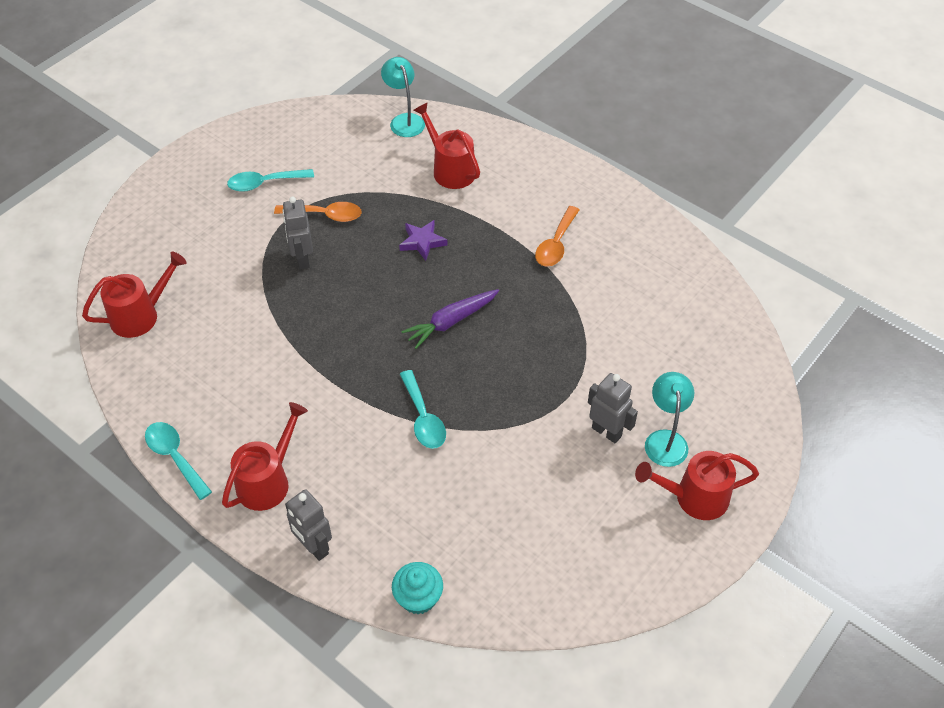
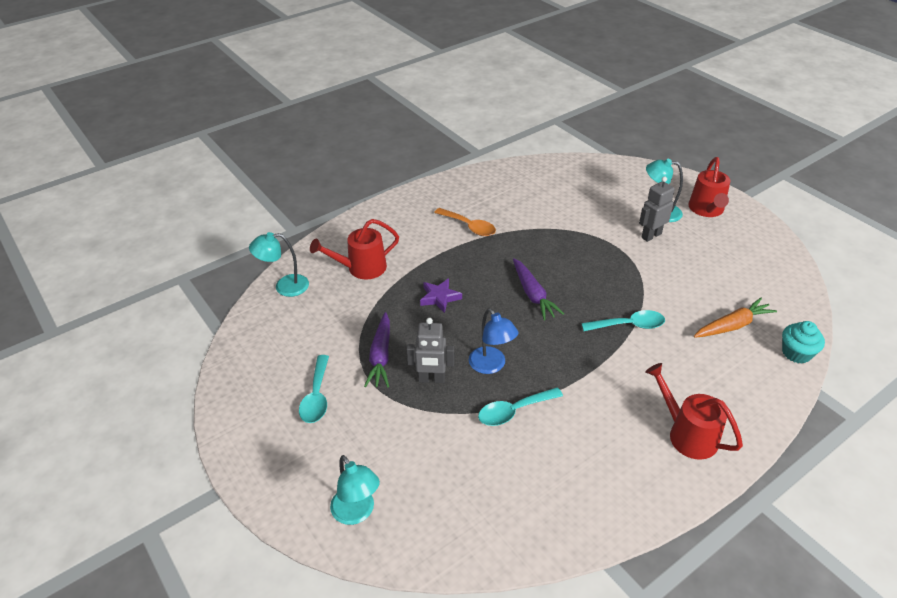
camera: 75 degrees left, 10 degrees down
(141, 315) = (465, 523): red watering can -> none
(144, 242) = (357, 513): none -> turquoise lamp
(175, 457) = (657, 505): turquoise spoon -> turquoise spoon (514, 411)
(314, 547) = (755, 410): grey robot -> none
(325, 215) = (381, 356): orange spoon -> purple carrot
(331, 302) = (491, 366): none -> blue lamp
(451, 527) = (732, 325): none -> orange carrot

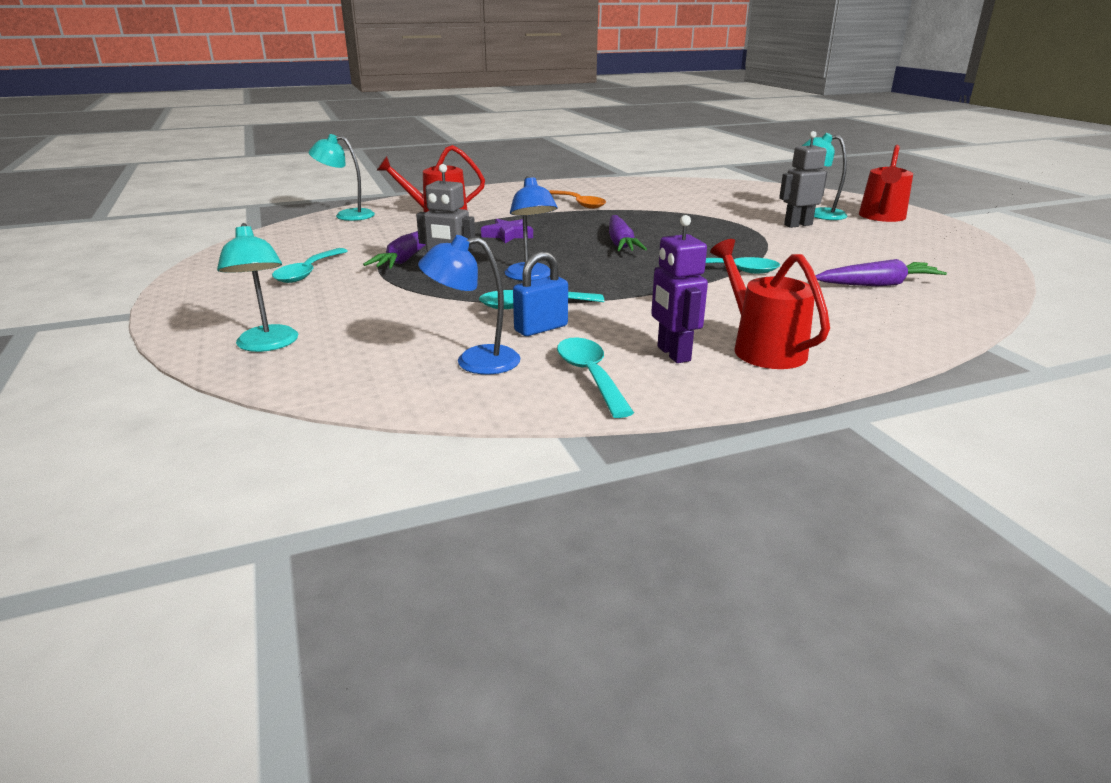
camera: 15 degrees right, 15 degrees down
(512, 498) = (474, 361): none -> blue lamp
(535, 442) = (541, 328): none -> blue padlock
(595, 497) = (590, 376): none -> turquoise spoon
(635, 456) = (673, 354): none -> purple robot
(732, 325) = (877, 284): orange carrot -> purple carrot
(796, 353) = (966, 311): turquoise cupcake -> none

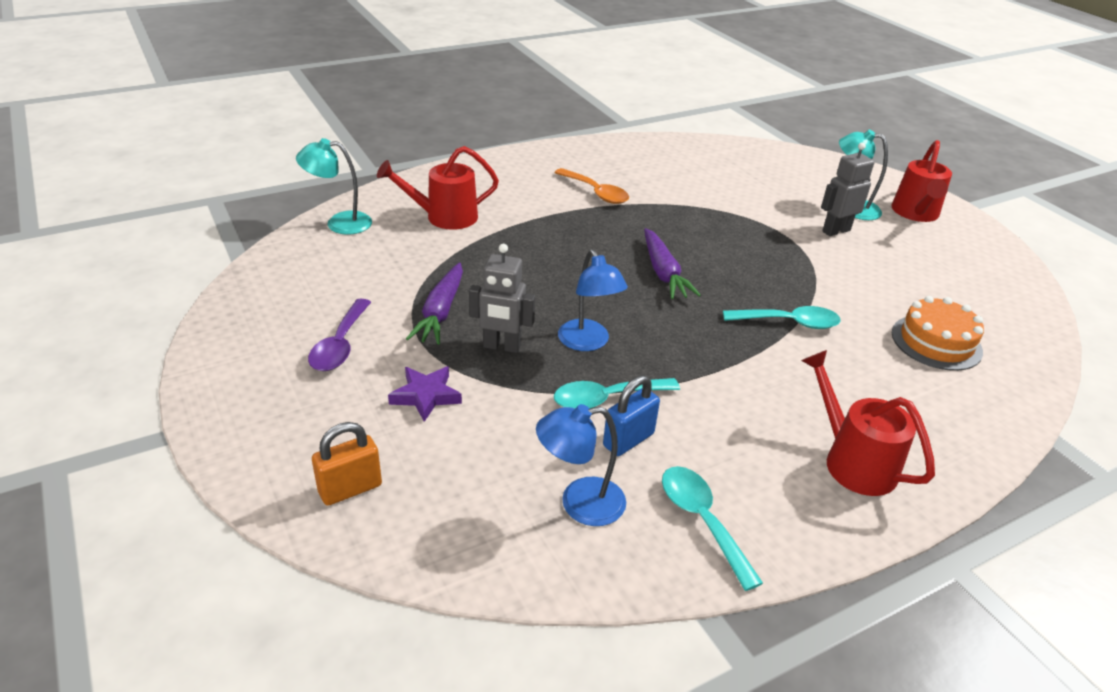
camera: 10 degrees left, 10 degrees up
(267, 345) = (350, 489): turquoise lamp -> orange padlock
(308, 272) = (340, 344): turquoise spoon -> purple spoon
(508, 235) = (538, 260): purple star -> purple star (426, 396)
(673, 354) = (771, 477): purple robot -> none
(877, 284) = (936, 342): purple carrot -> orange cake

